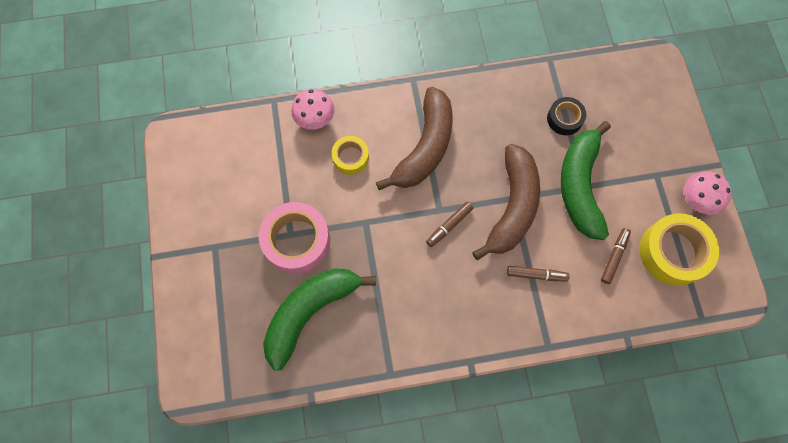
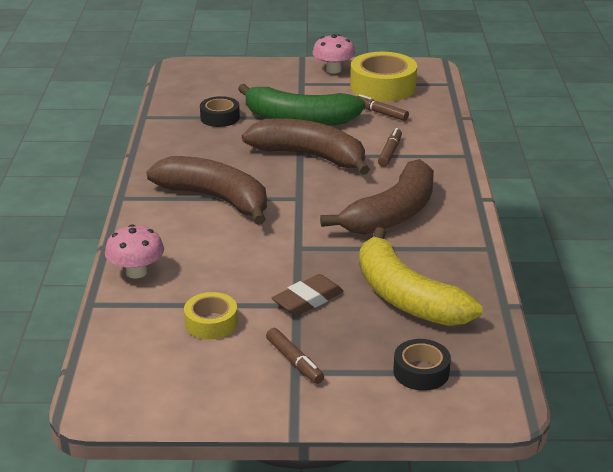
camera: 80 degrees left, 40 degrees down
(222, 331) = (421, 372): none -> black tape
(297, 241) = (308, 300): pink tape -> brown eraser
(310, 312) = (406, 297): green banana -> yellow banana
(350, 158) = (206, 250): yellow tape -> yellow tape (211, 323)
(429, 289) = (392, 213): none -> brown banana
(449, 226) = (320, 194): brown marker -> brown marker (294, 361)

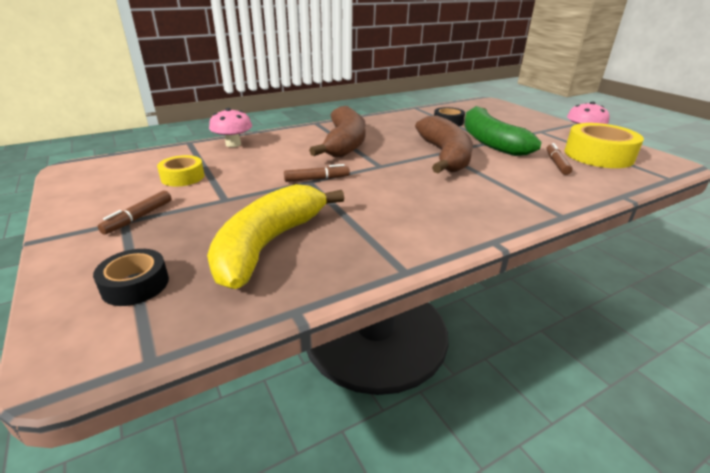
camera: 60 degrees right, 0 degrees up
(308, 300) = (234, 202): brown eraser -> none
(390, 152) = (502, 181): brown marker -> brown marker (317, 179)
(392, 213) = (405, 205): brown banana -> none

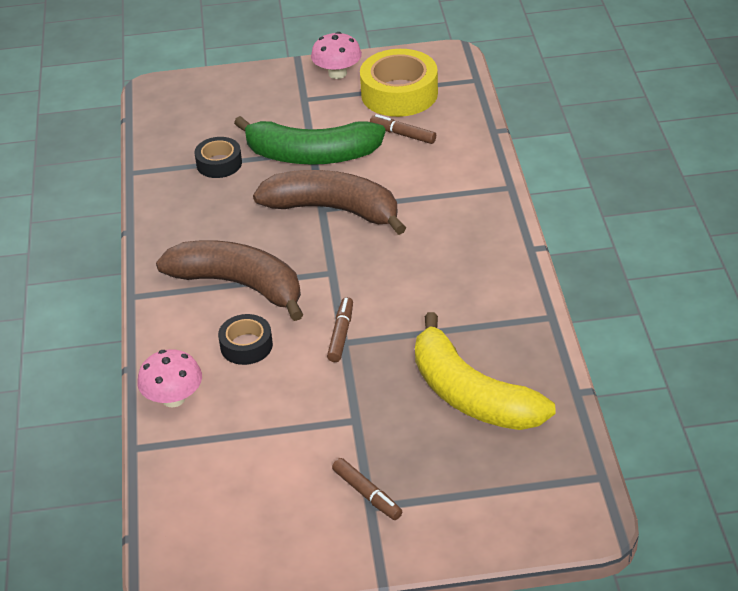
camera: 65 degrees left, 10 degrees up
(135, 285) = (500, 490): black tape -> black tape (246, 346)
(183, 177) = (269, 456): yellow tape -> none

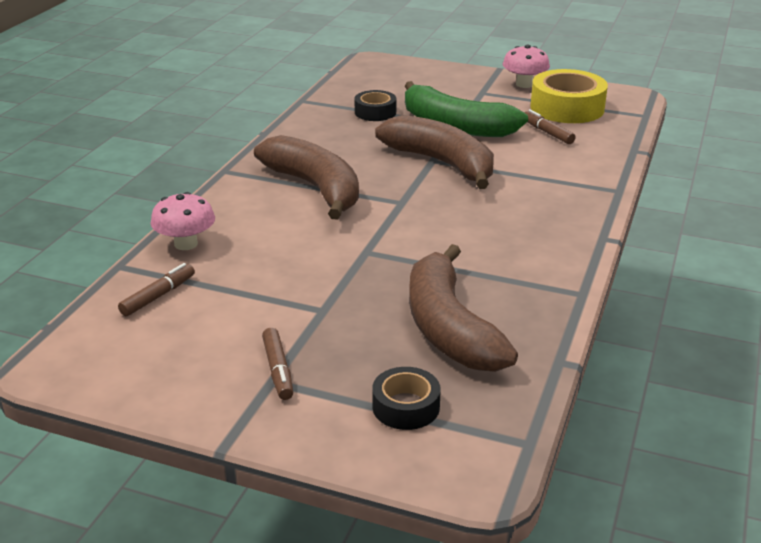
camera: 25 degrees right, 10 degrees down
(246, 346) = (281, 228): black tape -> black tape (406, 407)
(341, 334) = (369, 245): brown marker -> brown marker (158, 296)
(471, 395) = (449, 328): yellow banana -> brown banana

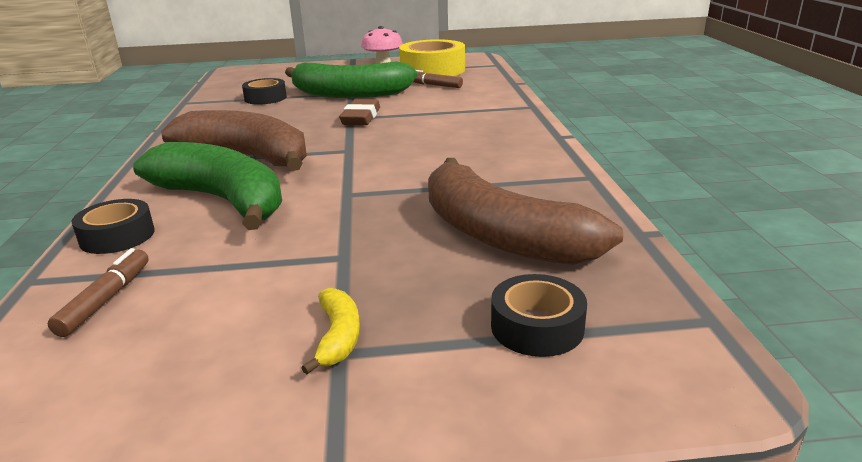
camera: 25 degrees left, 5 degrees down
(186, 244) = (117, 236): pink mushroom -> black tape
(271, 230) = (222, 200): none -> green banana
(278, 370) = (338, 337): brown marker -> yellow banana
(442, 163) = (361, 118): brown banana -> brown eraser

